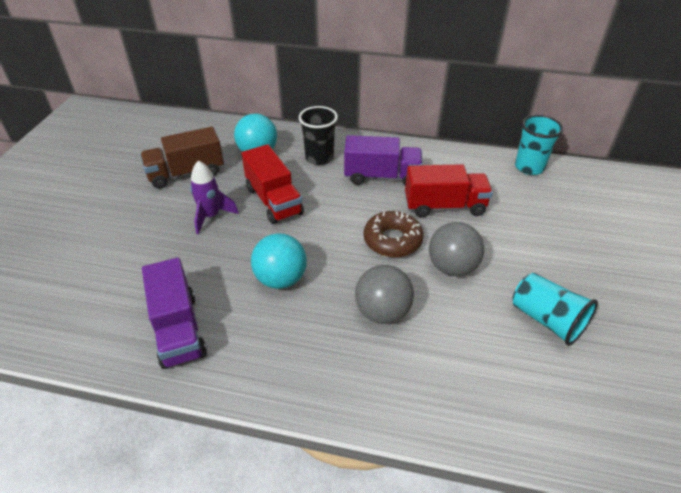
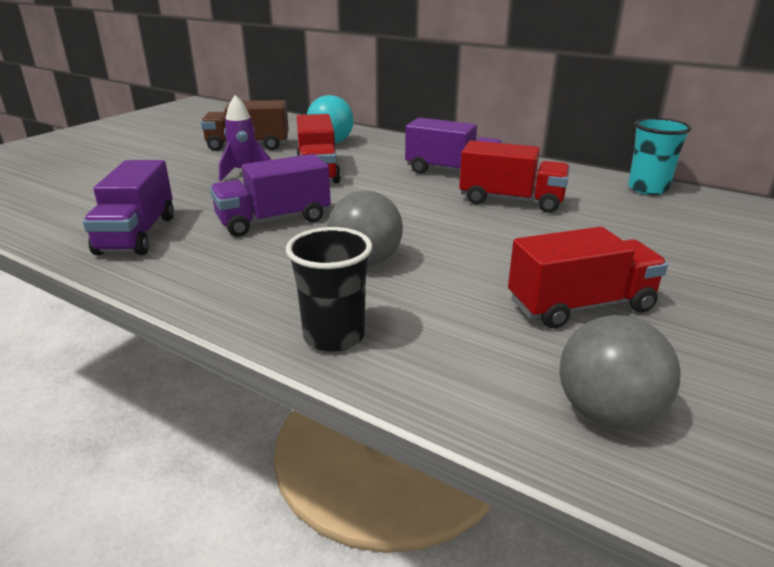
camera: 20 degrees right, 15 degrees down
(281, 279) = (274, 220): turquoise ball -> purple truck
(319, 158) = (392, 153): black cup -> black cup (334, 336)
(392, 240) = (425, 214): brown donut -> none
(452, 267) = (482, 244): grey ball -> grey ball (607, 413)
(546, 320) = (580, 306): turquoise cup -> red truck

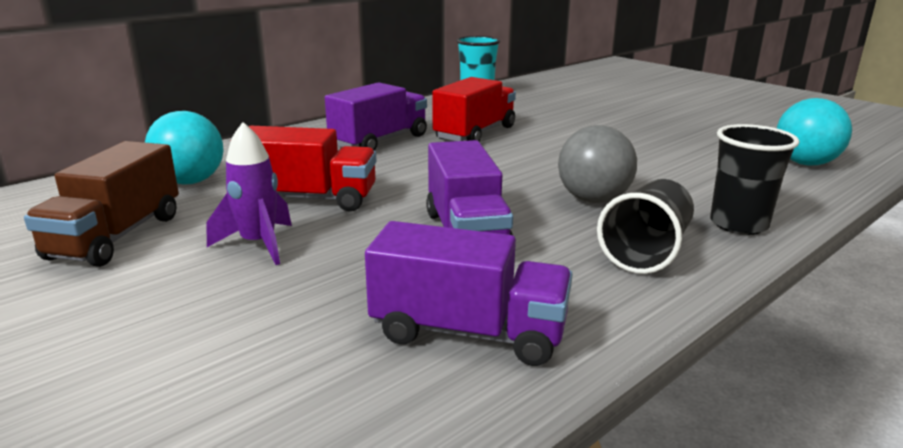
camera: 75 degrees left, 5 degrees down
(257, 287) = (646, 251): none -> black cup
(580, 306) = (676, 146): red truck -> none
(607, 413) = (805, 163): grey ball -> turquoise ball

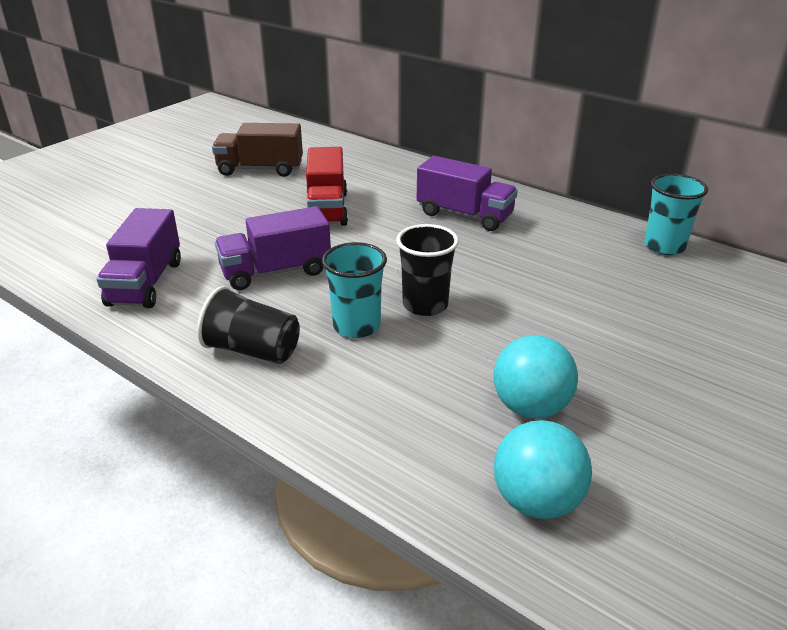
camera: 80 degrees right, 10 degrees up
(190, 181) = (346, 168): turquoise ball -> turquoise ball (530, 407)
(258, 244) = (253, 207): purple rocket -> none
(475, 133) = (516, 256): red truck -> none
(593, 199) = (356, 326): grey ball -> turquoise cup
(738, 224) = (314, 408): black cup -> black cup (425, 305)

